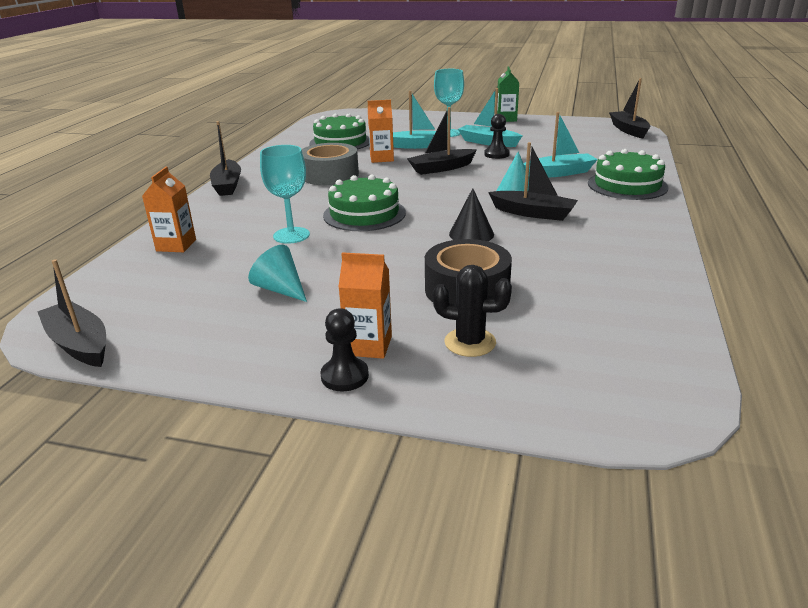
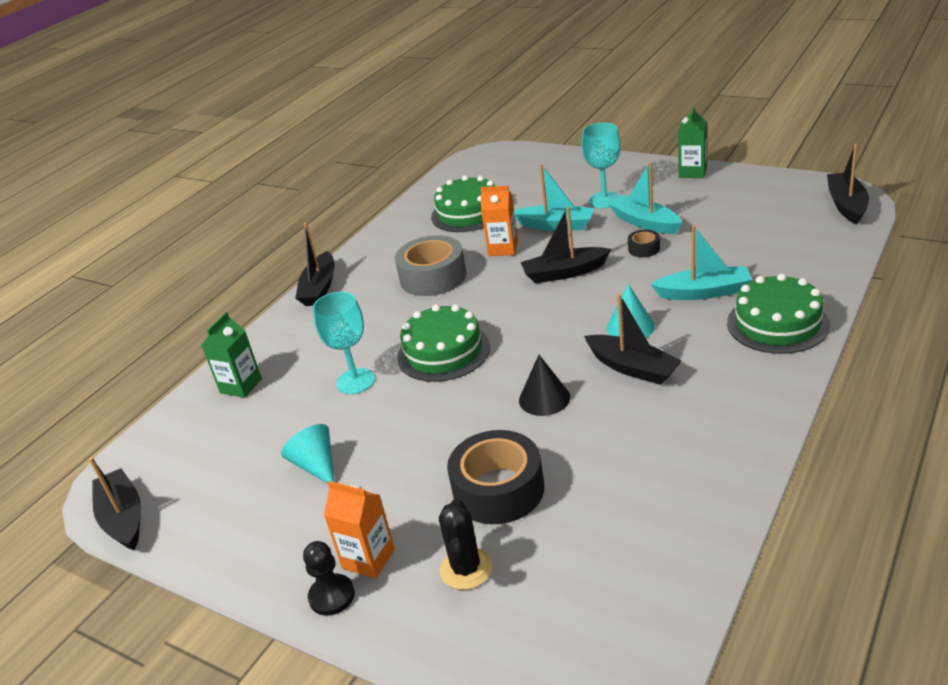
camera: 20 degrees right, 5 degrees up
(176, 245) = (241, 386): orange carton -> green carton
(470, 342) = (466, 569): black cactus -> black cactus turned 60 degrees clockwise
(496, 154) = (644, 249): black pawn -> black tape

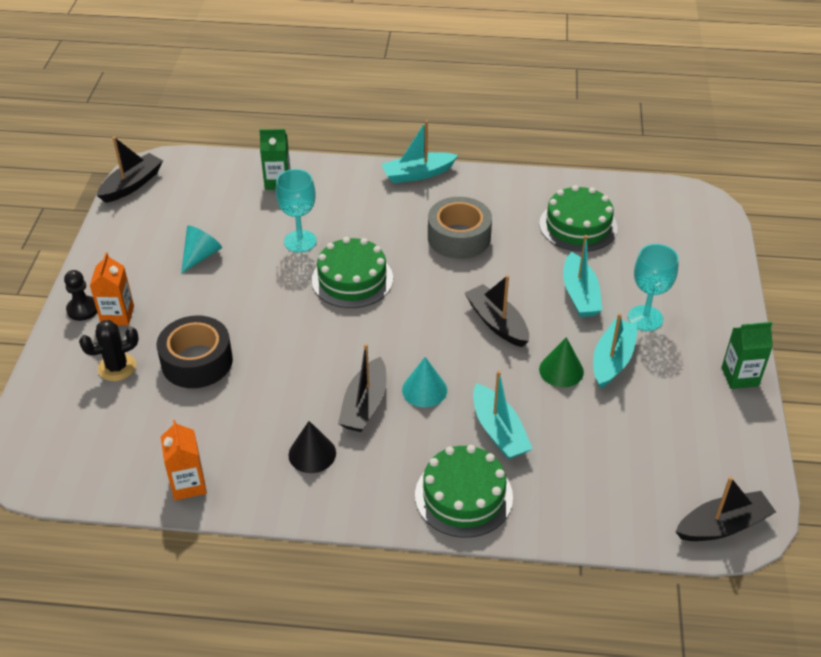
camera: 60 degrees right, 10 degrees up
(319, 288) = (417, 174): black boat -> turquoise boat
(503, 248) = (523, 269): orange carton -> orange carton (188, 484)
(544, 398) = (308, 358): black cone -> black cone (312, 454)
(644, 249) = (561, 370): black tape -> green cone

